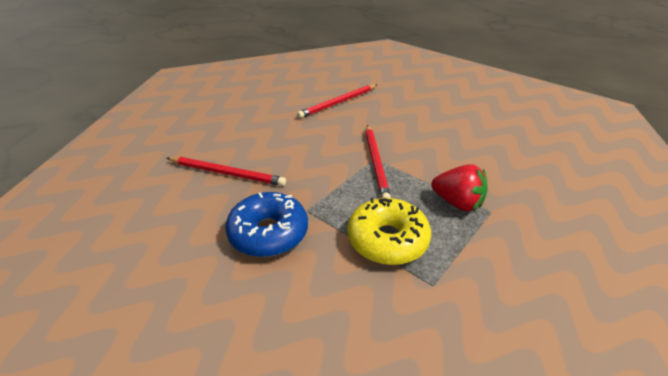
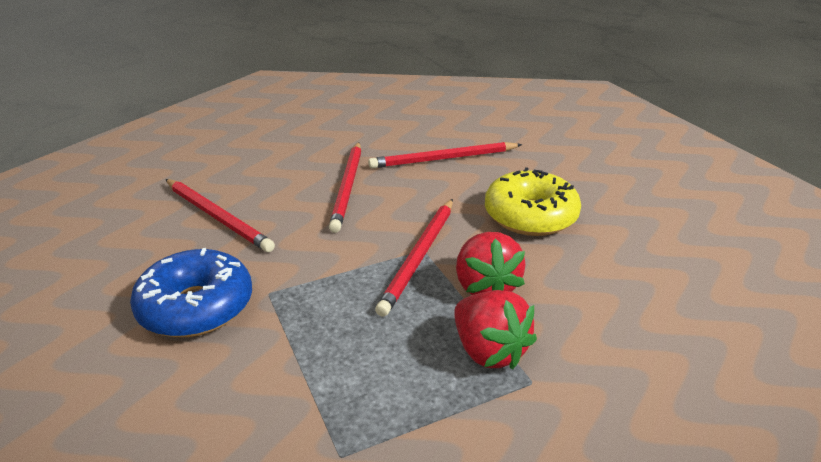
camera: 25 degrees right, 5 degrees down
(296, 133) = (347, 187): none -> red pencil
(387, 240) = (335, 369): yellow donut -> yellow donut (530, 216)
(426, 169) = (485, 287): none -> red strawberry

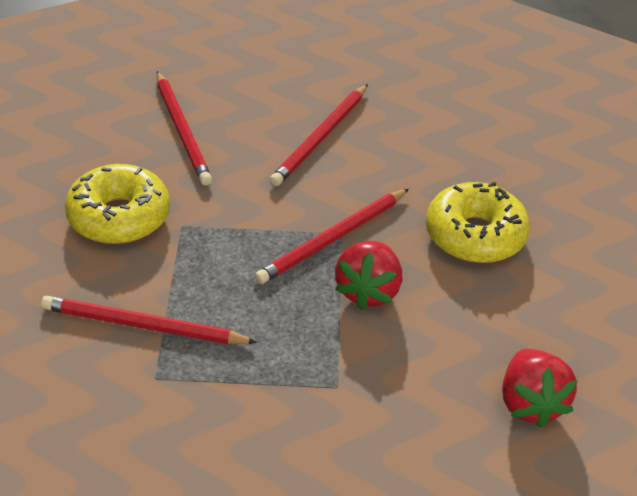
camera: 25 degrees right, 10 degrees up
(196, 307) = (119, 217): blue donut -> yellow donut
(443, 159) = (443, 135): red pencil -> red pencil (143, 326)
(489, 351) = (323, 348): red strawberry -> red strawberry (530, 403)

